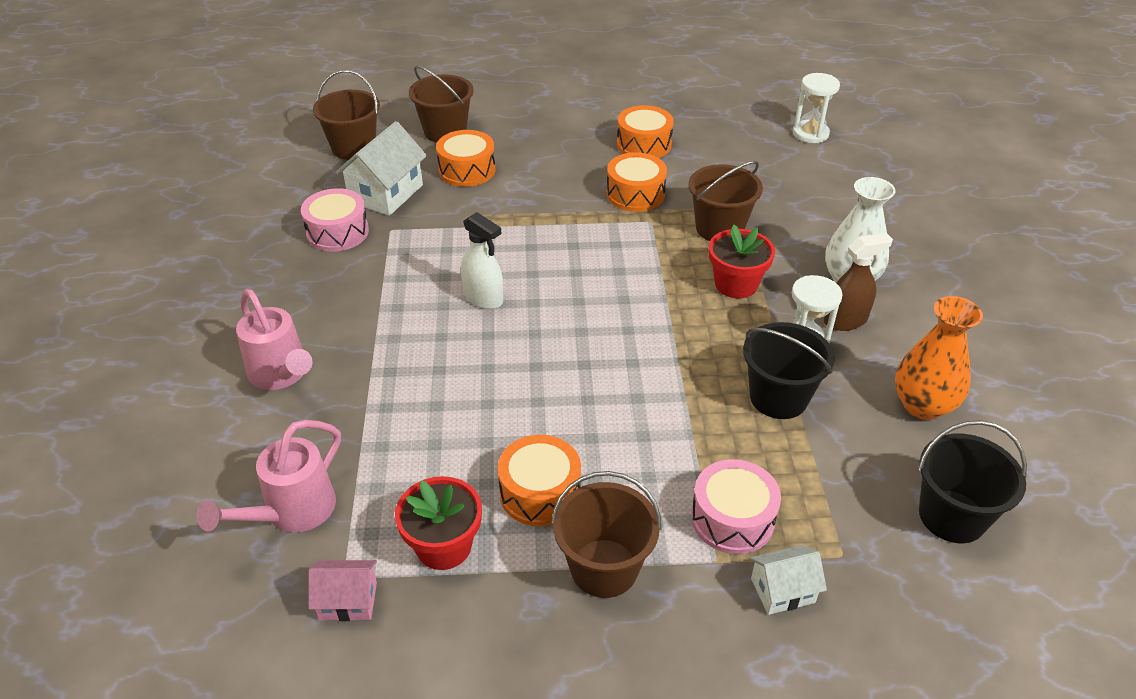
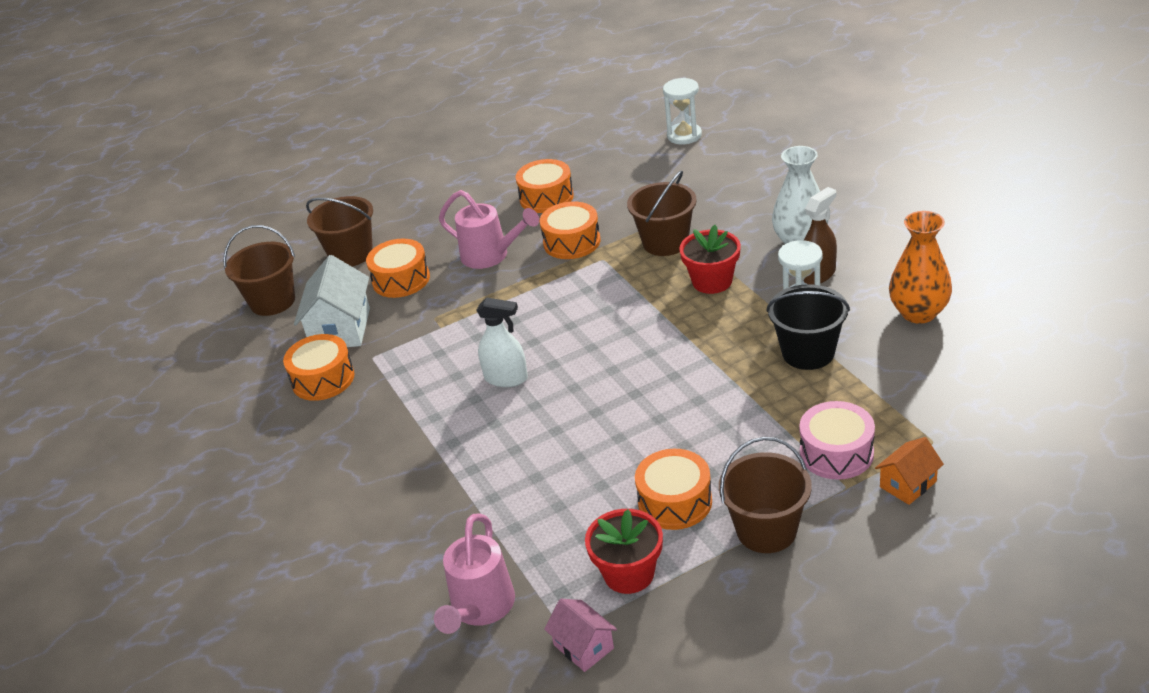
camera: 20 degrees left, 5 degrees down
(281, 374) = (375, 513): pink watering can -> pink watering can (491, 256)
(337, 232) = (323, 379): pink drum -> orange drum
(348, 601) = (583, 646): pink house -> pink house turned 75 degrees clockwise
(782, 590) = (908, 484): white house -> orange house
(952, 516) = (990, 381): black bucket -> none

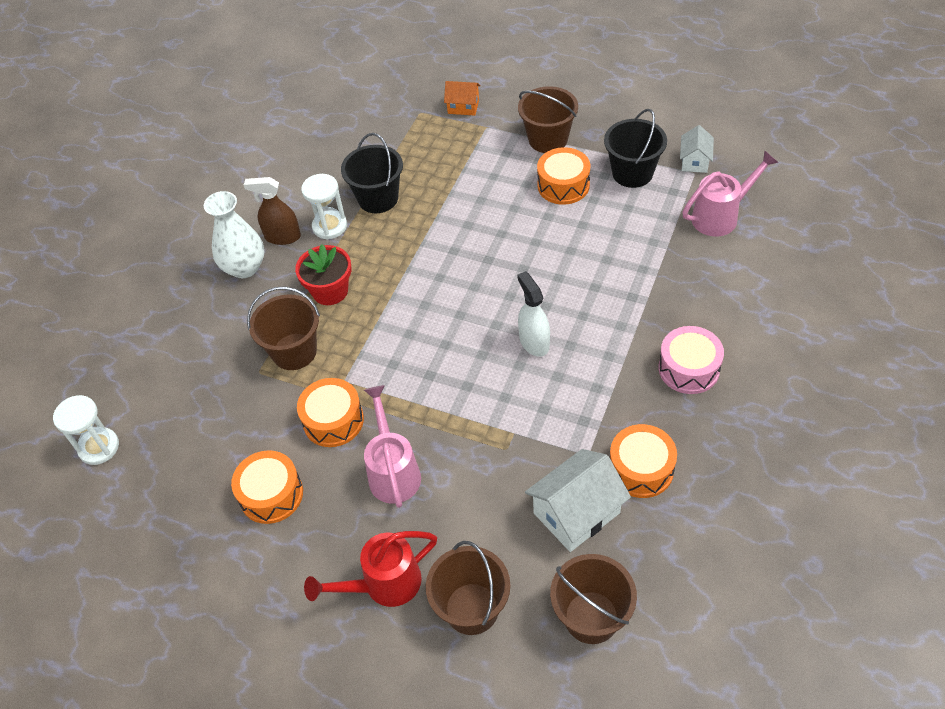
camera: 130 degrees left, 15 degrees up
(401, 280) = (477, 521): orange drum -> none
(417, 224) = (384, 584): none -> red watering can
(583, 646) = (694, 161): pink house -> white house
(629, 574) = (632, 173): red flower pot -> black bucket
(836, 453) = (462, 143): pink drum -> pink drum (689, 368)
(918, 313) = (297, 169): orange vase -> none

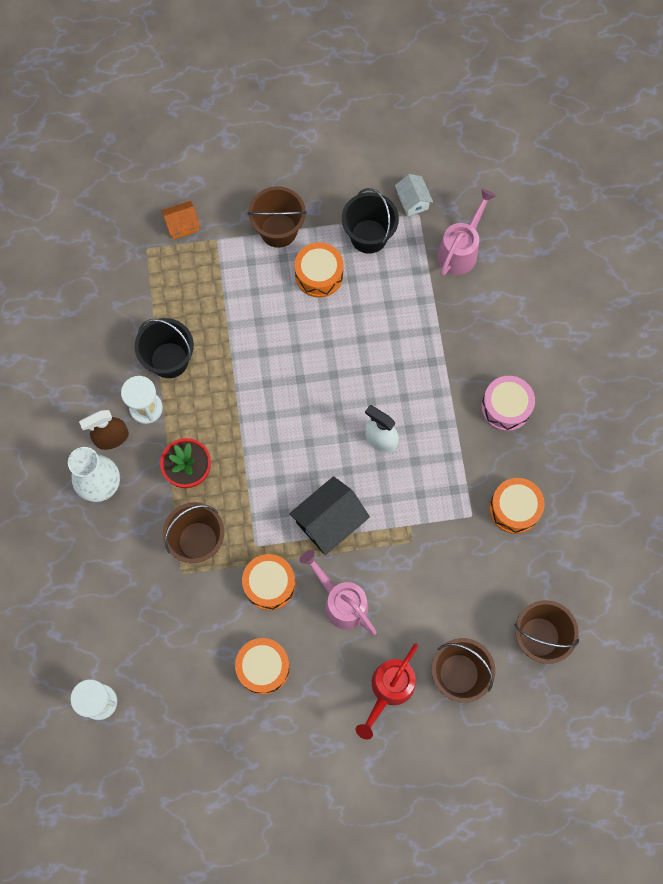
camera: 35 degrees left, 20 degrees up
(432, 392) = (329, 522): none -> black house
(576, 513) = (489, 566): white house -> none

